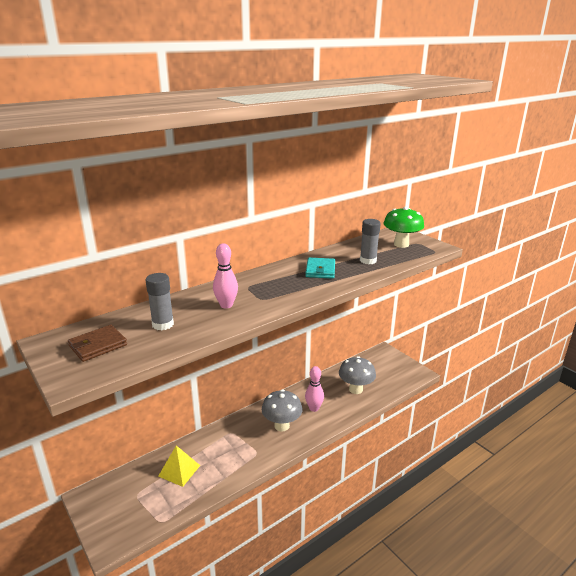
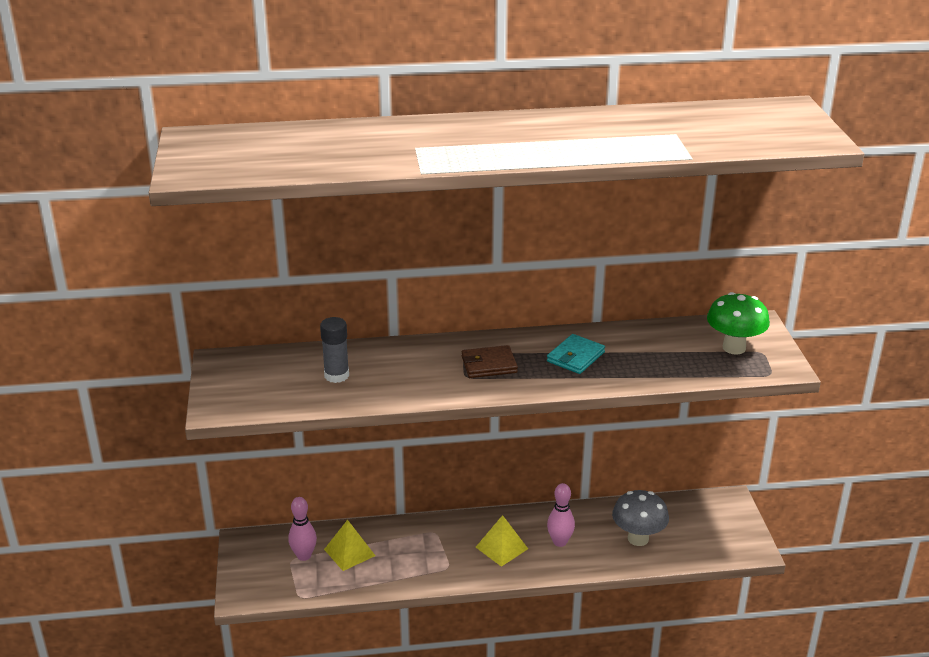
camera: 30 degrees right, 5 degrees up
(98, 345) = (260, 380): brown wallet -> brown wallet (489, 365)
(226, 305) = (420, 372): pink bowling pin -> pink bowling pin (304, 556)
(282, 426) = (501, 548): grey mushroom -> yellow pyramid
(368, 260) = (655, 360): grey glue stick -> none

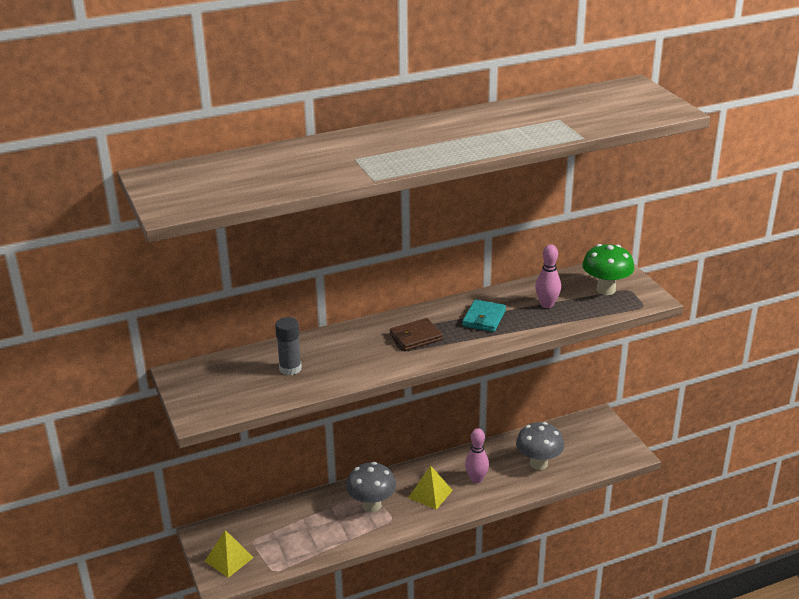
camera: 15 degrees left, 0 degrees up
(304, 556) = (263, 535): pink bowling pin -> pink bowling pin (547, 304)
(349, 552) = (302, 524): yellow pyramid -> yellow pyramid (229, 559)
(432, 547) = (371, 505): none -> grey mushroom

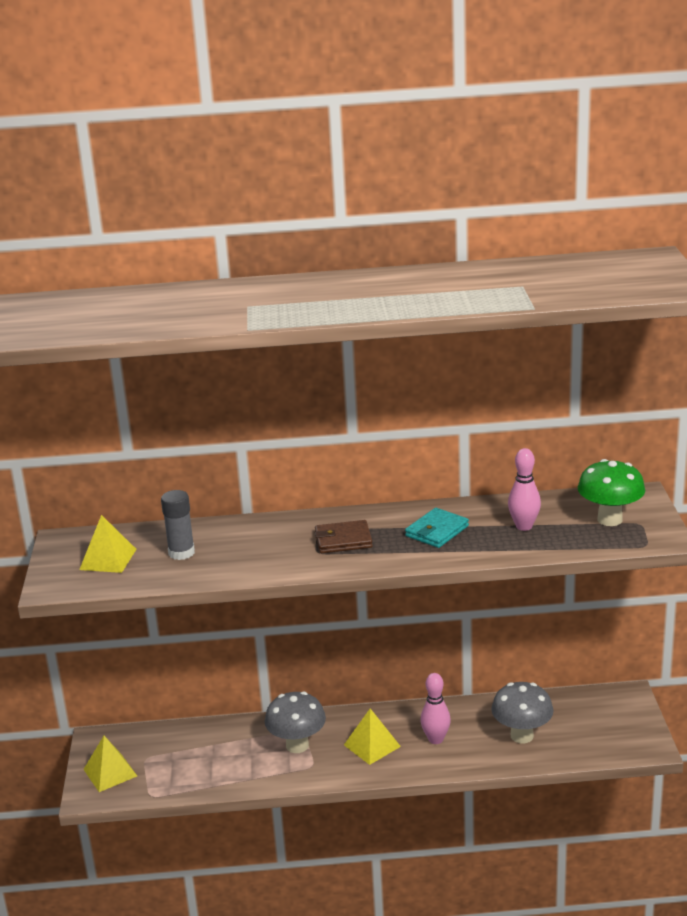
camera: 20 degrees right, 5 degrees down
(230, 384) = (108, 559): none -> yellow pyramid

